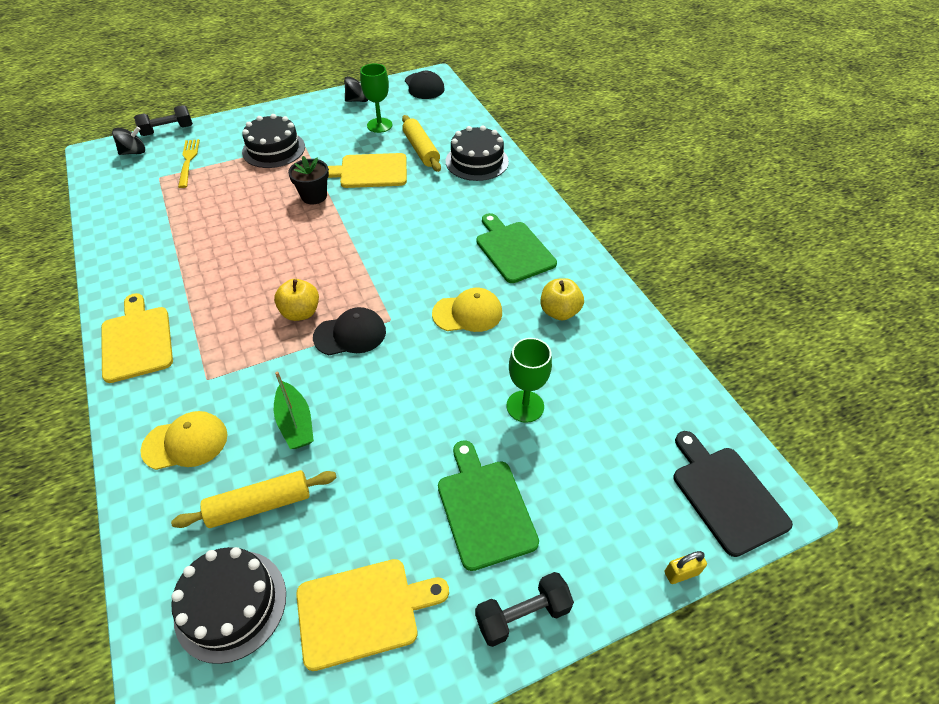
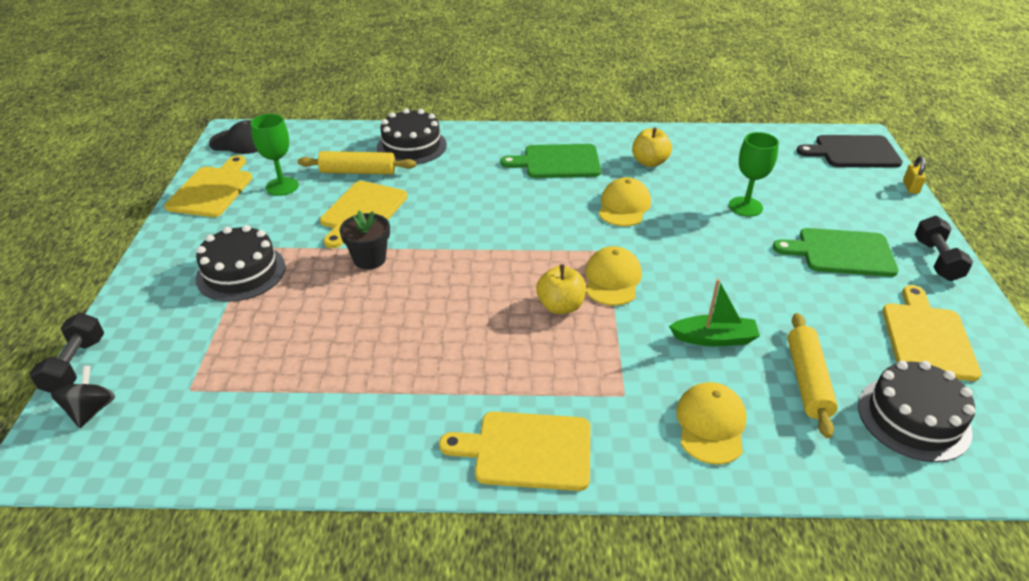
camera: 65 degrees left, 10 degrees down
(188, 161) = (181, 353): yellow fork -> none
(350, 334) = (612, 279): black cap -> yellow cap
(357, 100) = (212, 190): black spinning top -> yellow cutting board

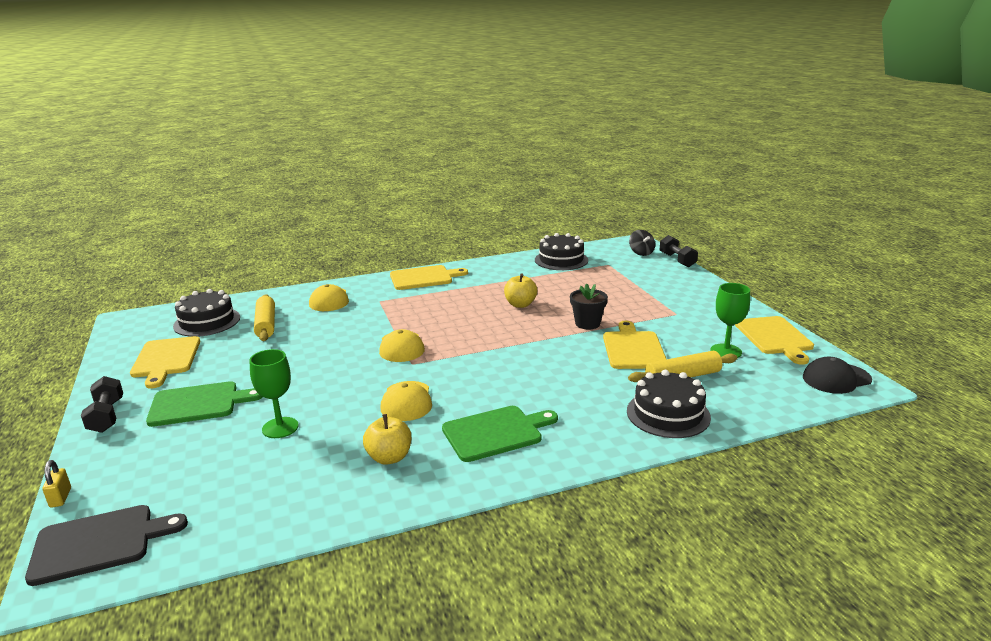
camera: 160 degrees right, 15 degrees down
(241, 272) = (660, 302): black cake -> black cake (561, 260)
(560, 306) = (433, 327): yellow apple -> yellow apple (520, 304)
(714, 338) = (324, 331): green boat -> none

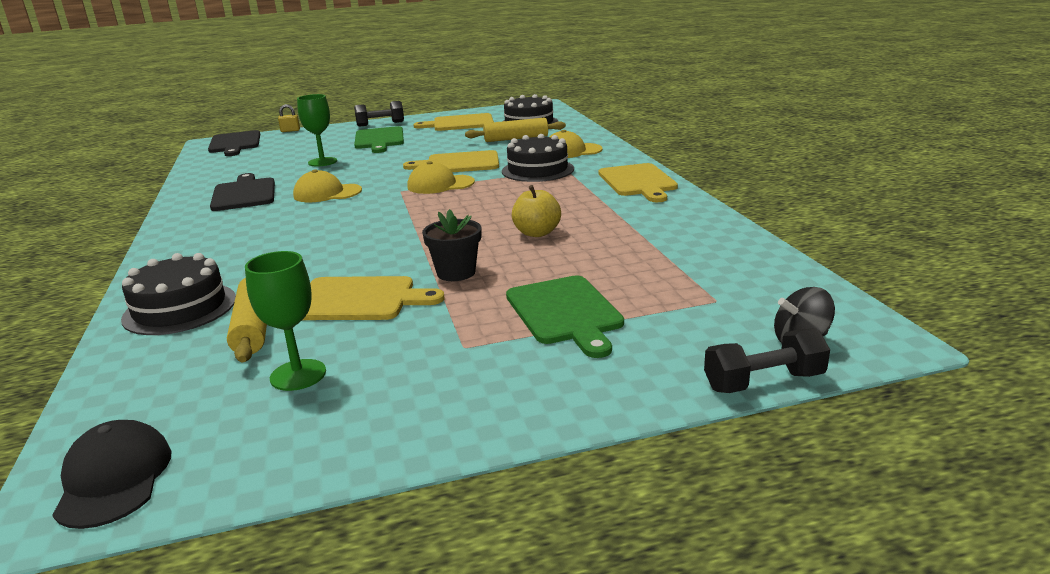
camera: 95 degrees right, 0 degrees up
(389, 457) = (244, 194): yellow apple -> black cutting board
(496, 432) = (239, 226): green cutting board -> green cutting board (565, 313)
(561, 260) = (730, 261): black cake -> black cake (537, 170)
(775, 337) = (312, 441): yellow cutting board -> yellow cutting board (459, 163)

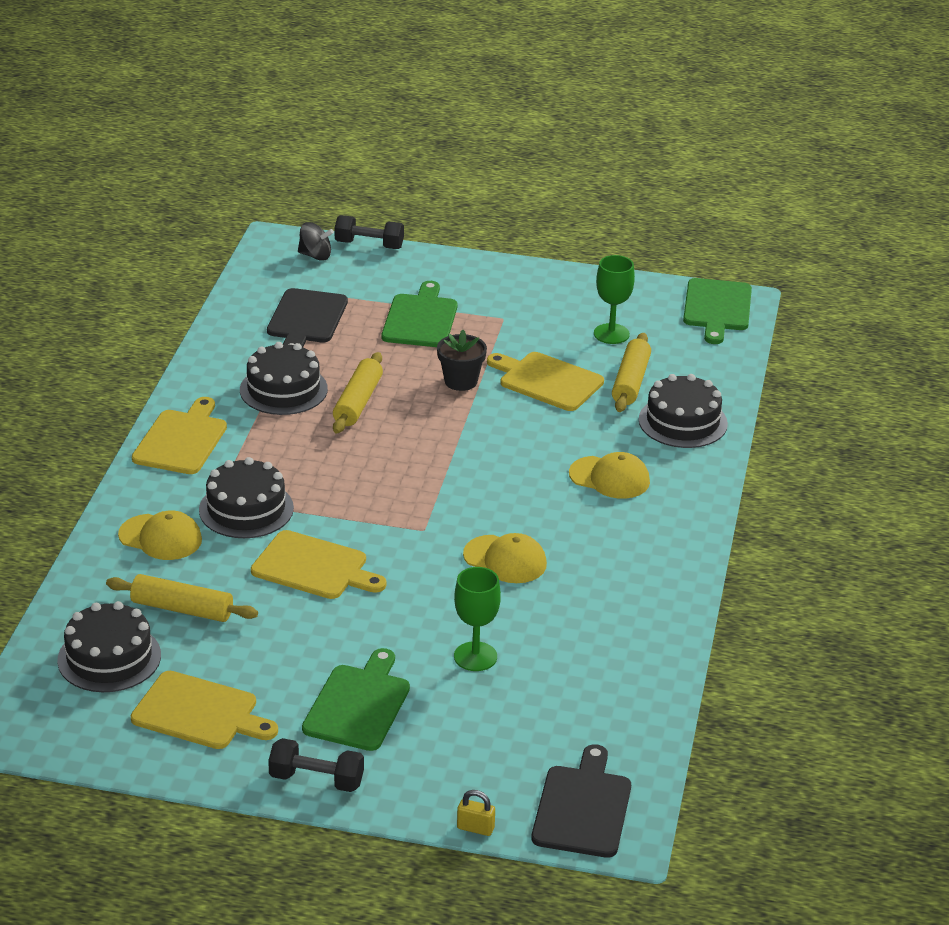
camera: 155 degrees left, 10 degrees up
(114, 479) = (717, 308): black cap -> green cutting board
(244, 194) = (600, 602): black cutting board -> black cutting board (306, 319)
(440, 184) = (373, 524): yellow cap -> yellow cap (609, 478)
(537, 233) = (358, 402): yellow apple -> yellow rolling pin
(614, 223) = (283, 389): none -> black cake

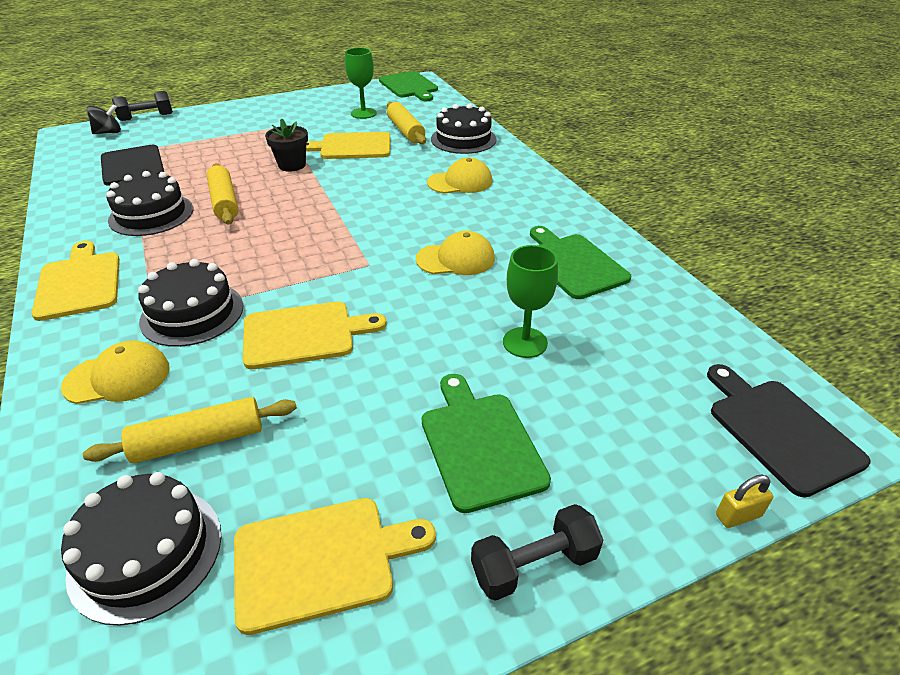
camera: 35 degrees left, 5 degrees up
(420, 319) = (225, 142): green cutting board -> green cutting board (573, 264)

